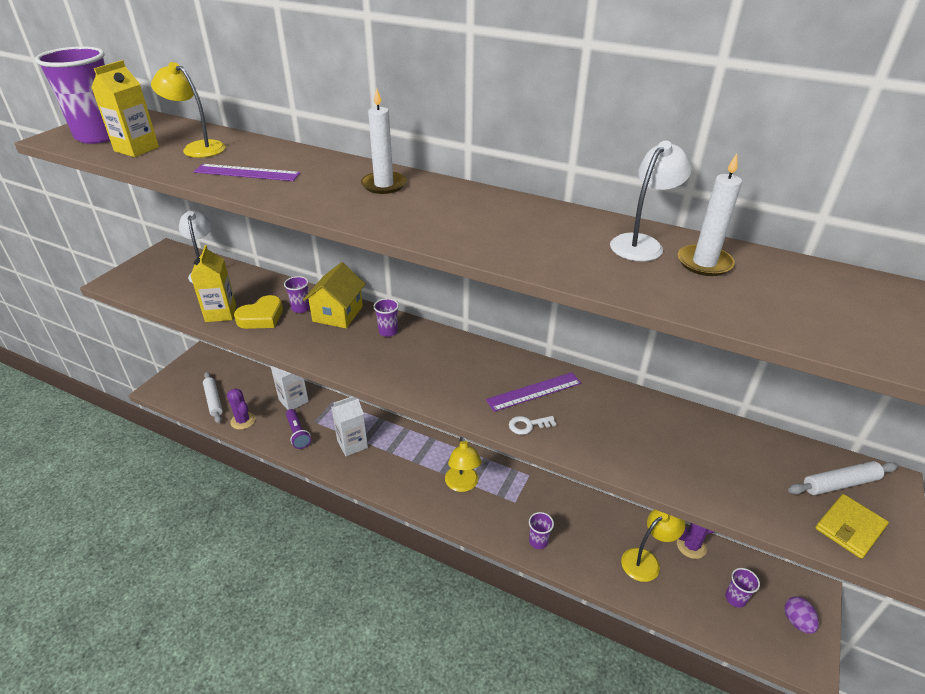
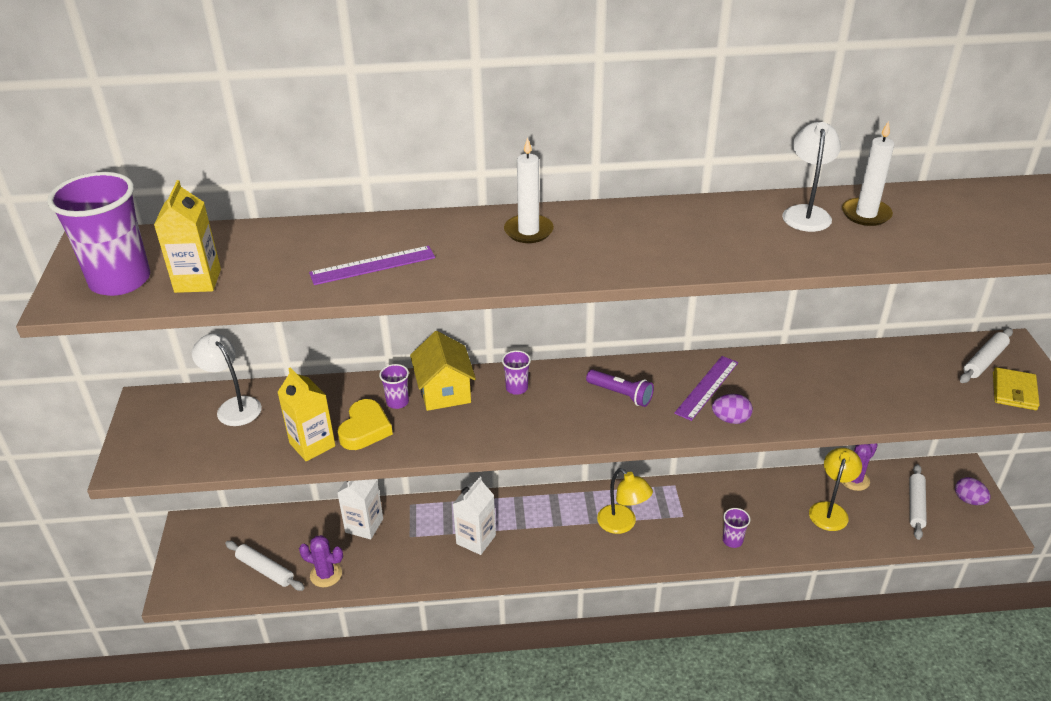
camera: 30 degrees left, 0 degrees up
(198, 148) = (269, 255): yellow lamp -> none
(298, 434) = (405, 557): purple flashlight -> purple flashlight (621, 394)
(528, 425) = (730, 419): white key -> purple egg
(735, 598) = (916, 505): purple cup -> white rolling pin

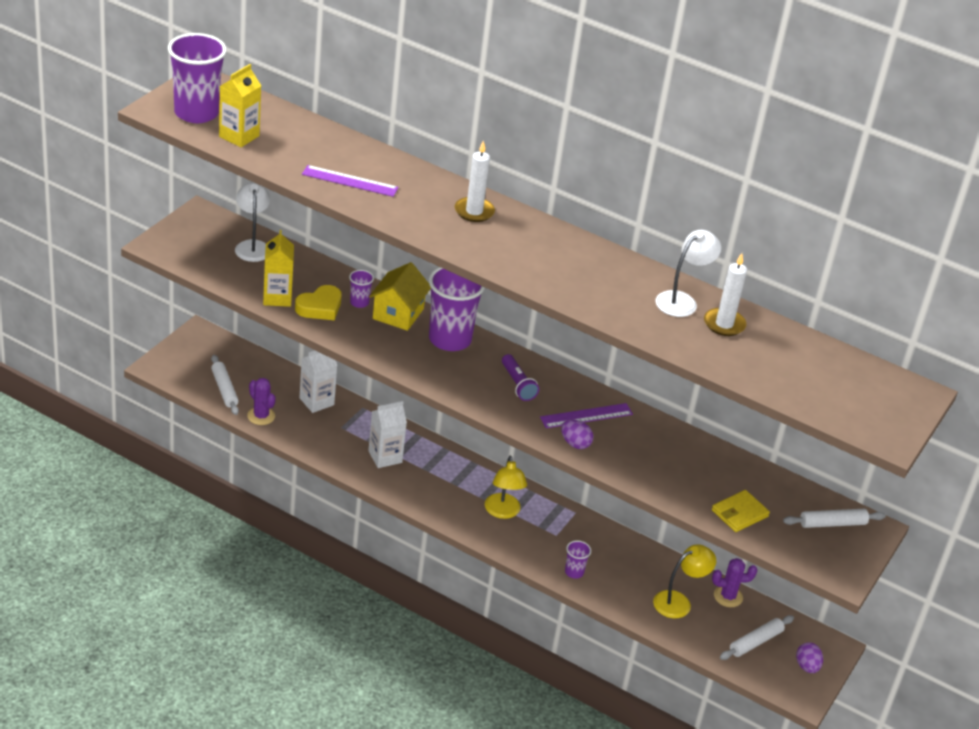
camera: 30 degrees right, 0 degrees up
(516, 388) = (450, 339): purple cup -> purple cup, size x2.23
(1014, 391) = (822, 553): yellow wallet -> yellow wallet (739, 513)

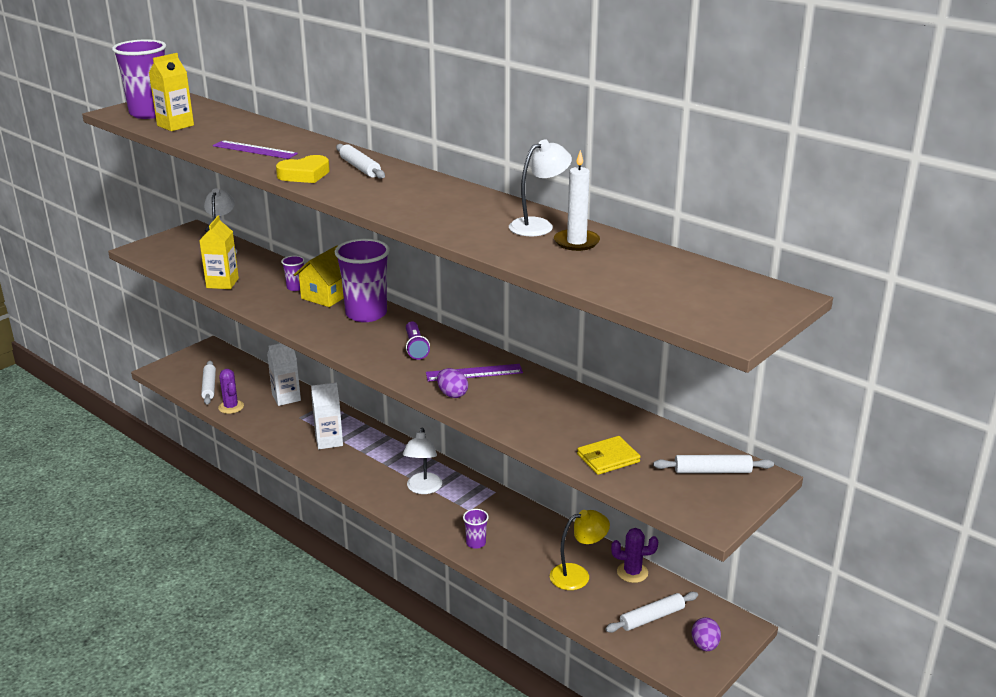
camera: 15 degrees right, 10 degrees down
(320, 307) = (257, 290): yellow heart -> yellow heart (304, 175)
(474, 211) = (360, 168): white candle -> white rolling pin
(503, 512) = (423, 489): yellow lamp -> white lamp

